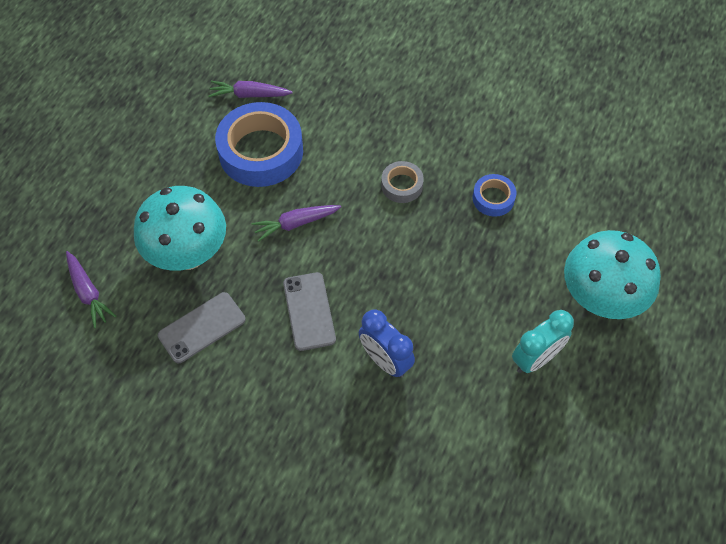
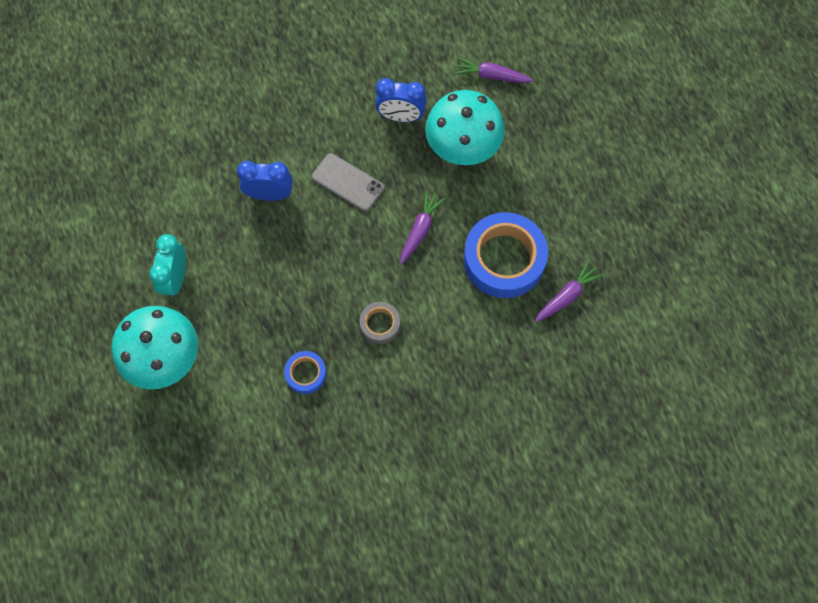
camera: 135 degrees right, 10 degrees up
(202, 327) = (400, 116): grey phone -> blue clock

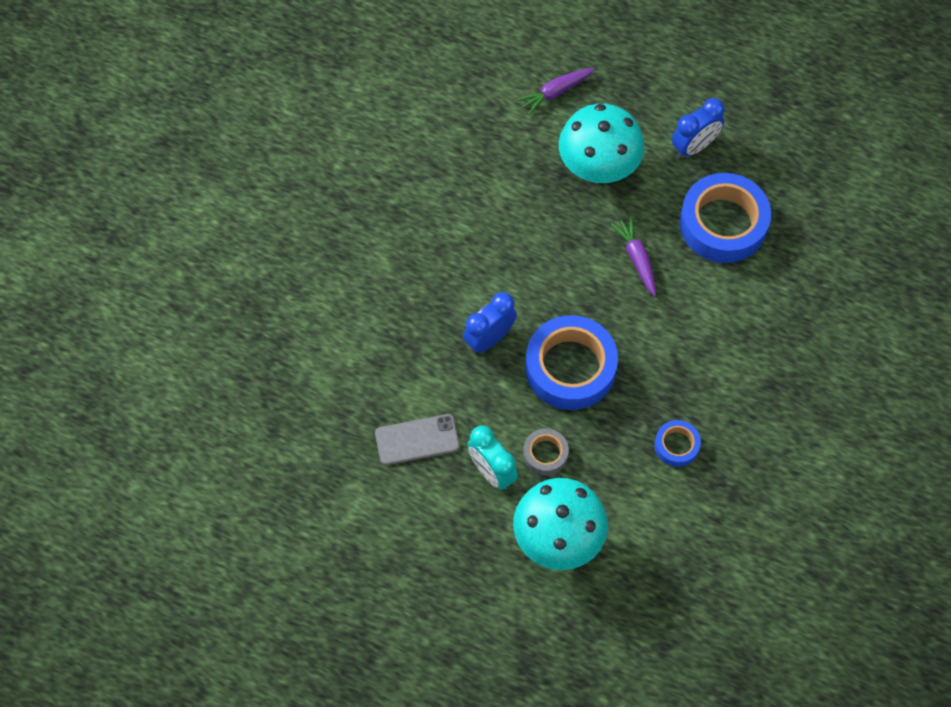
camera: 45 degrees left, 5 degrees down
(297, 260) = (570, 368): none -> blue tape
(348, 182) = (540, 273): grey phone -> grey phone (417, 440)
(380, 324) = (688, 357): grey tape -> grey tape (545, 454)
(400, 116) = (522, 186): blue clock -> blue clock (694, 147)
(566, 296) = (797, 209): purple carrot -> none

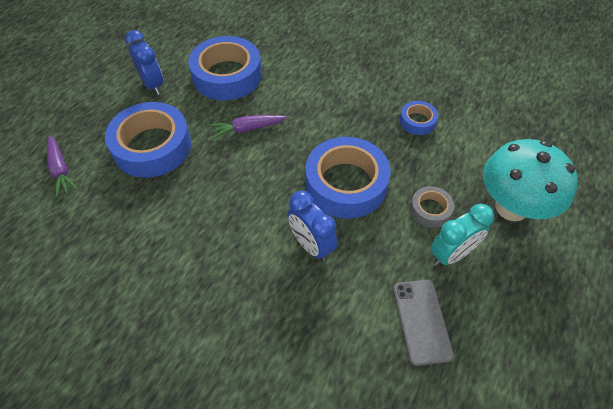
camera: 85 degrees left, 10 degrees down
(598, 168) = (152, 146): turquoise mushroom -> blue tape

